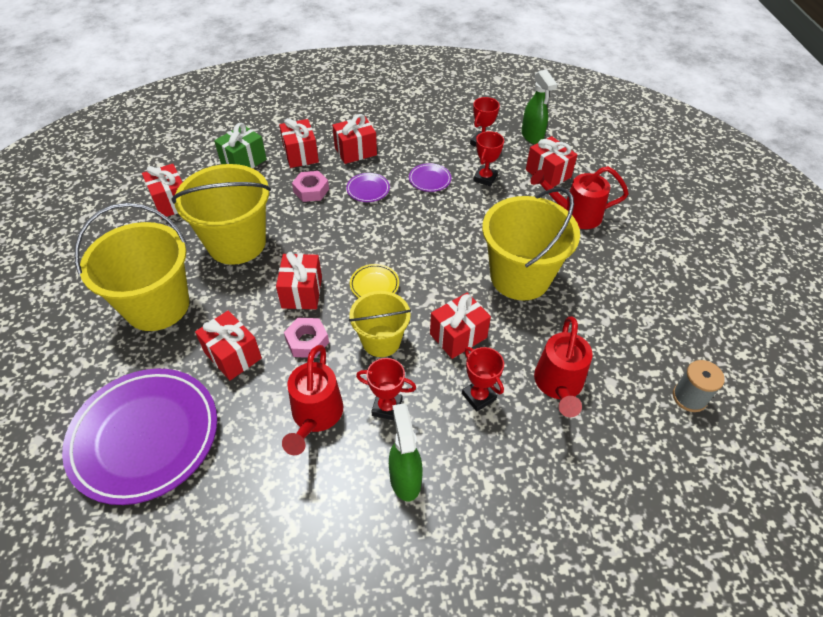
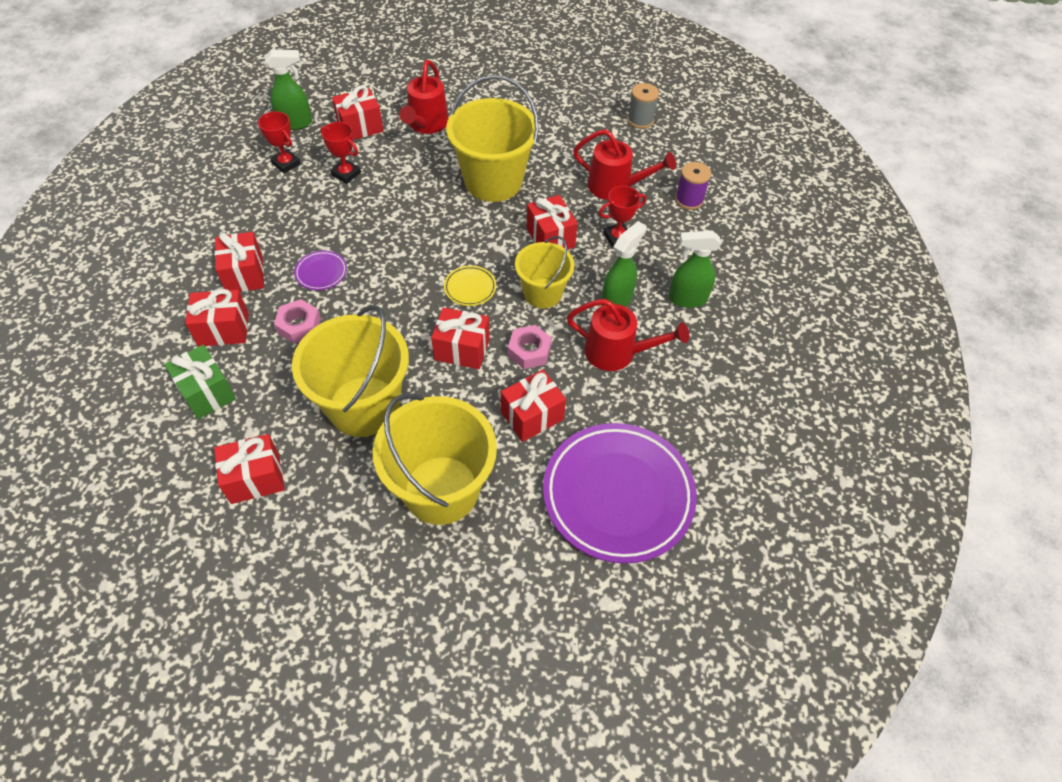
camera: 80 degrees left, 5 degrees up
(387, 407) = (617, 300): red trophy -> green spray bottle
(429, 180) = (328, 217): purple plate -> none
(570, 467) = (689, 200): none -> purple spool

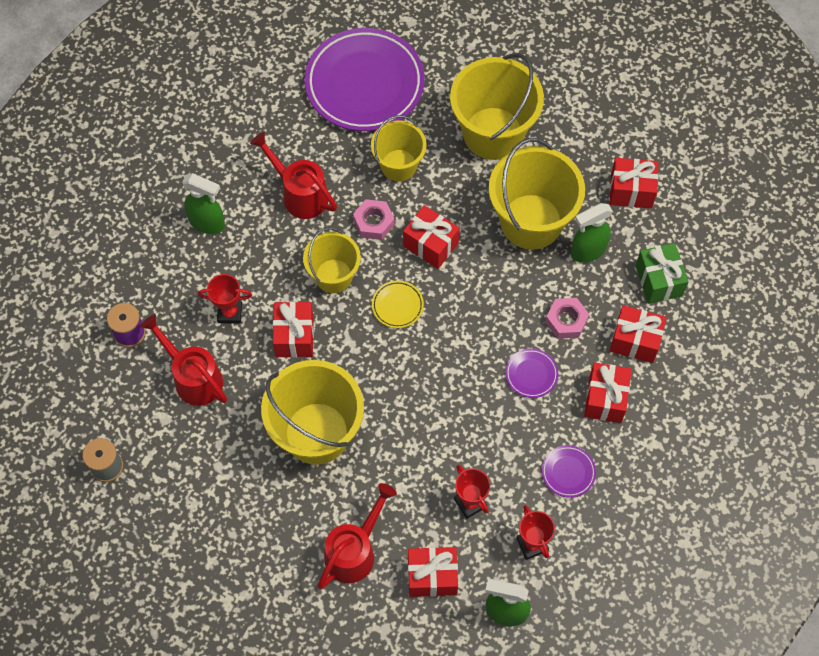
camera: 155 degrees left, 10 degrees up
(267, 214) = (568, 472): none -> purple plate
(532, 416) = (398, 165): red gift -> yellow bucket
(617, 300) = (270, 244): green spray bottle -> green spray bottle (587, 251)

